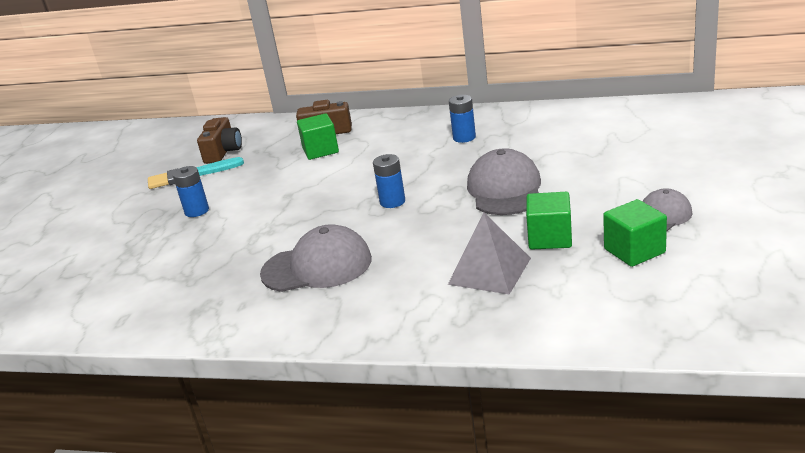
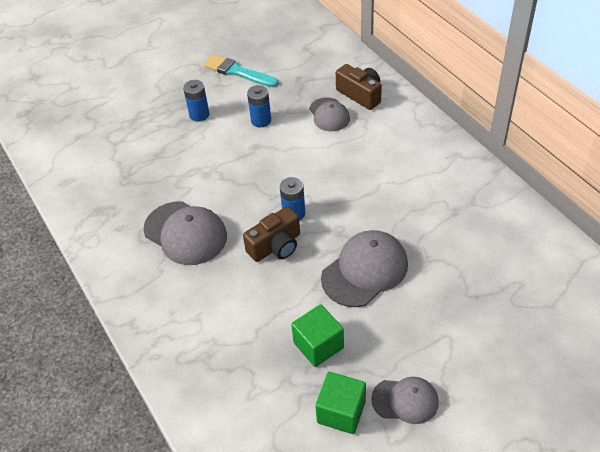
camera: 45 degrees right, 20 degrees up
(223, 152) = (281, 62): brown camera -> brown camera (276, 246)
(320, 150) = (329, 115): green cube -> grey cap
(464, 137) = (423, 187): blue battery -> blue battery (261, 120)
(489, 271) = (249, 336): grey pyramid -> none

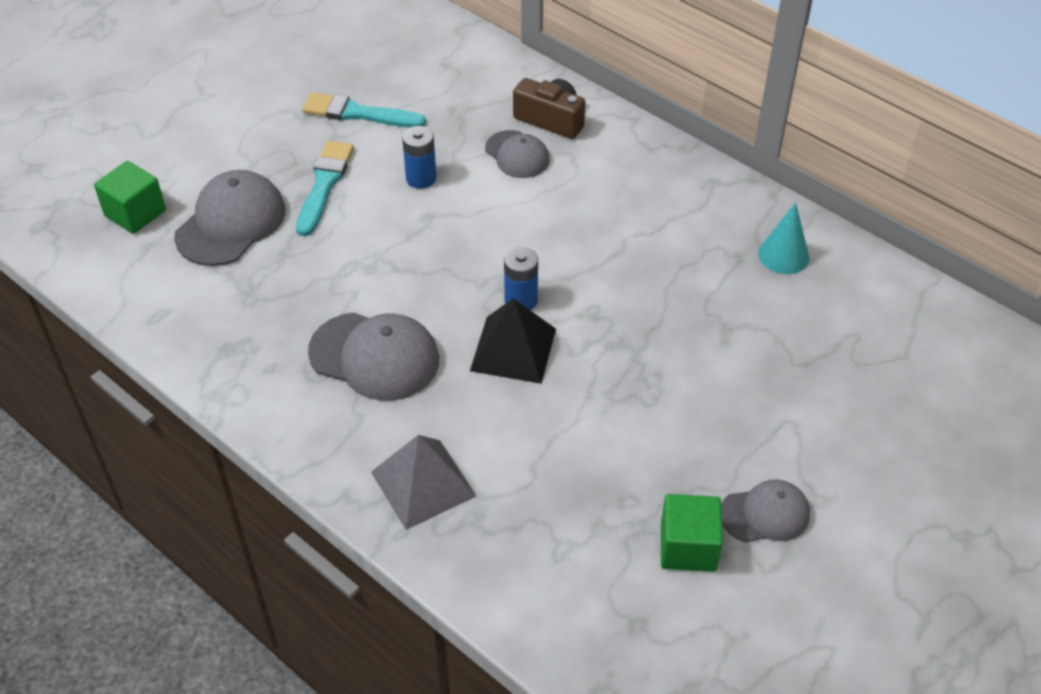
camera: 20 degrees left, 0 degrees up
(182, 325) = (423, 484): none -> grey pyramid
(199, 114) = (324, 184): blue battery -> turquoise brush
(276, 246) = (513, 349): brown camera -> black pyramid
(318, 345) = (624, 469): green cube -> green cube (135, 213)
(365, 270) = (649, 358): grey cap -> grey cap (231, 223)
(488, 215) = (783, 255): none -> turquoise cone

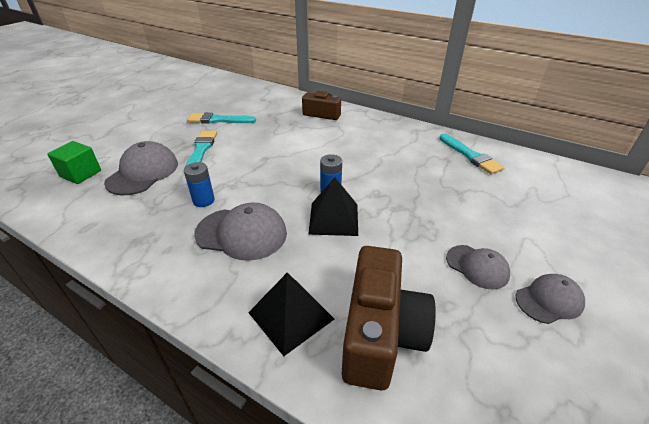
camera: 10 degrees left, 10 degrees down
(421, 178) = (257, 142): blue battery -> blue battery (203, 200)
(423, 484) = (291, 316): grey pyramid -> black pyramid
(517, 155) = (309, 128): grey cap -> grey cap (477, 266)
(528, 521) = (380, 333): none -> brown camera
(688, 547) = (509, 335): green cube -> none
(783, 255) = (470, 156): turquoise cone -> turquoise brush

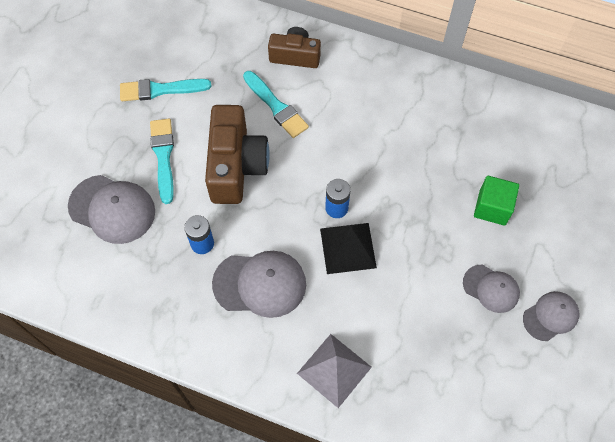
camera: 10 degrees left, 25 degrees up
(81, 174) = (39, 223): green cube -> green cube (492, 208)
(143, 172) = (112, 209): grey cap -> grey cap turned 105 degrees clockwise
(291, 316) = (334, 370): black pyramid -> grey pyramid
(380, 333) = (411, 373): brown camera -> brown camera (236, 166)
(470, 156) = (487, 119): turquoise brush -> turquoise brush (276, 107)

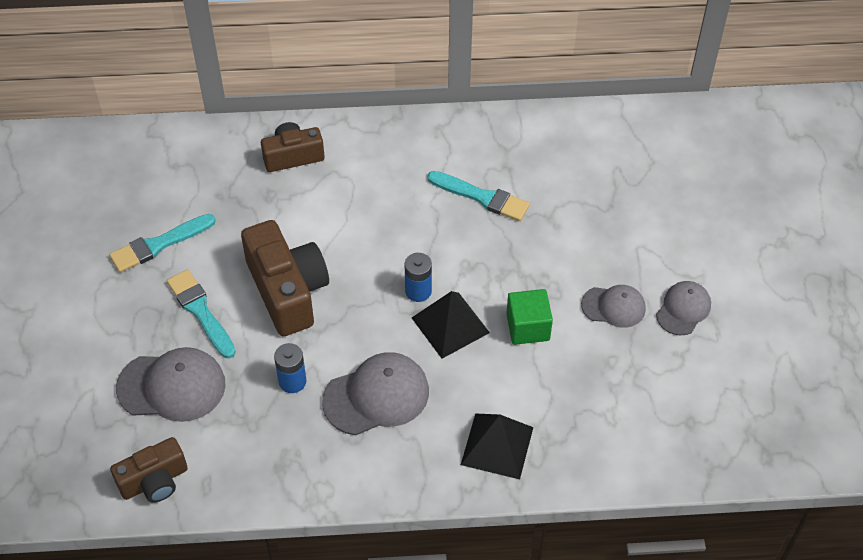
camera: 25 degrees left, 10 degrees down
(61, 281) = (154, 481): none -> brown camera
(276, 107) = (299, 215): turquoise brush -> turquoise brush (482, 197)
(334, 370) = (497, 446): grey pyramid -> black pyramid
(492, 208) = (576, 230): green cube -> green cube (528, 327)

